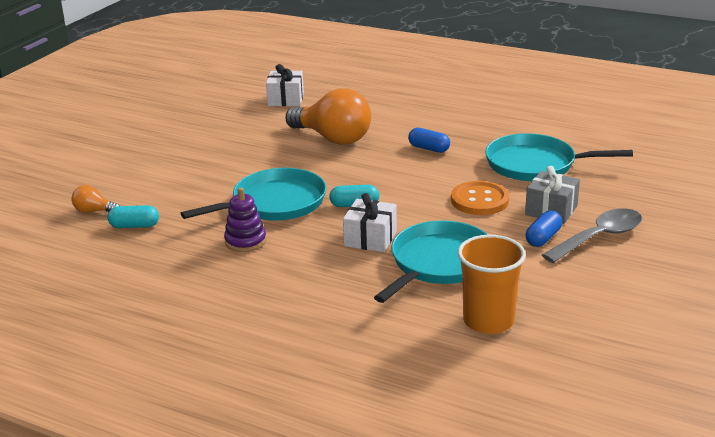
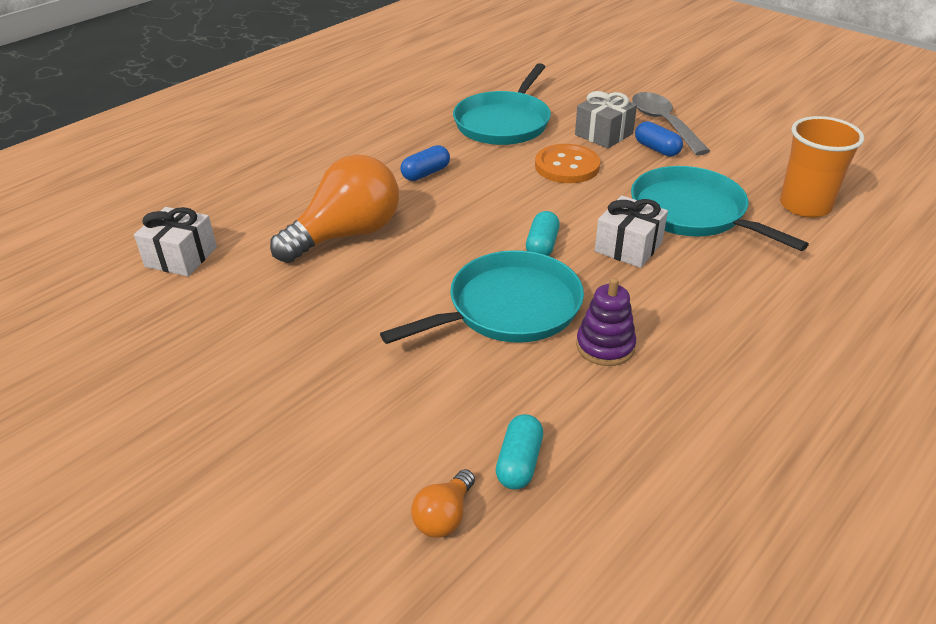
camera: 75 degrees left, 10 degrees up
(274, 203) = (508, 308): turquoise pan -> turquoise pan turned 75 degrees clockwise

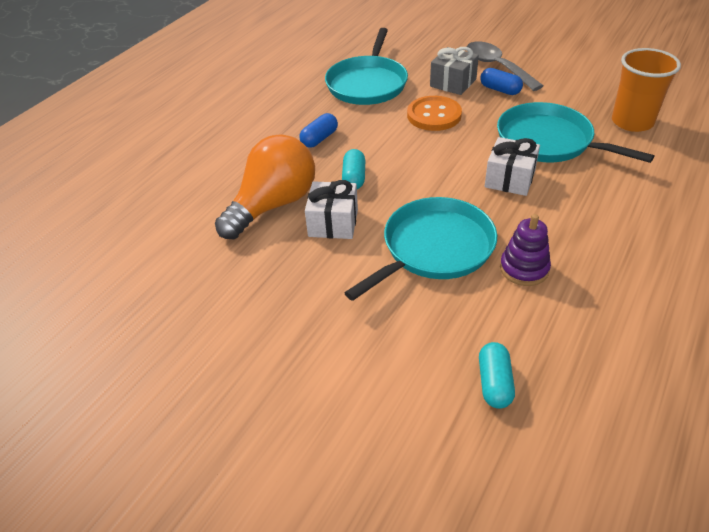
camera: 10 degrees left, 5 degrees up
(181, 257) = (134, 249): white gift -> white gift (333, 223)
(444, 516) = (452, 443): orange light bulb -> none
(542, 245) = (440, 189): turquoise capsule -> turquoise capsule (354, 178)

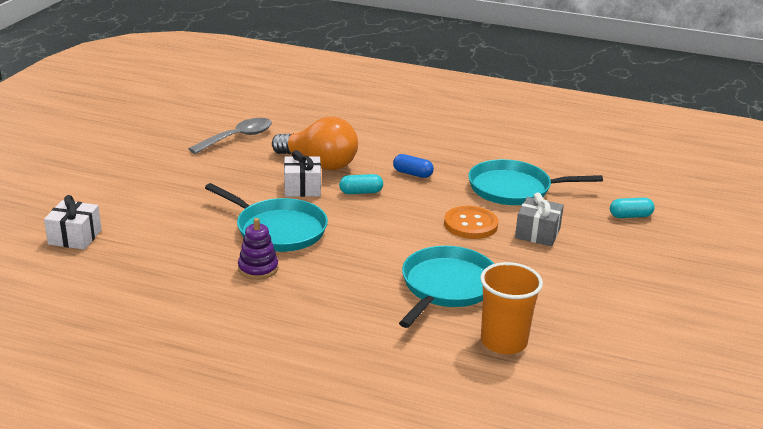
camera: 75 degrees right, 15 degrees down
(494, 383) = (144, 255): turquoise capsule -> turquoise capsule (630, 216)
(497, 67) = (585, 259): grey spoon -> grey spoon (237, 138)
(500, 90) = (536, 260): blue capsule -> none
(510, 179) = (377, 264): white gift -> white gift (75, 237)

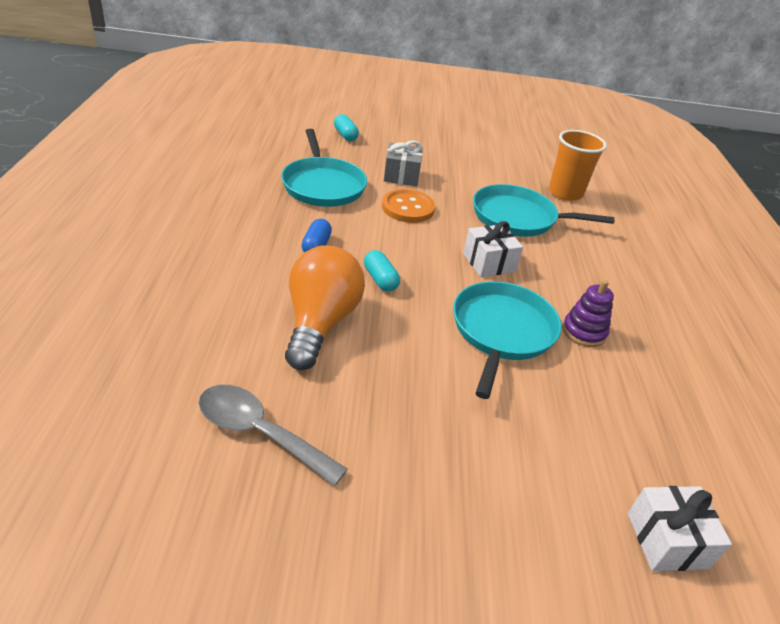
camera: 110 degrees left, 10 degrees up
(302, 188) = (394, 328): white gift -> white gift (488, 263)

